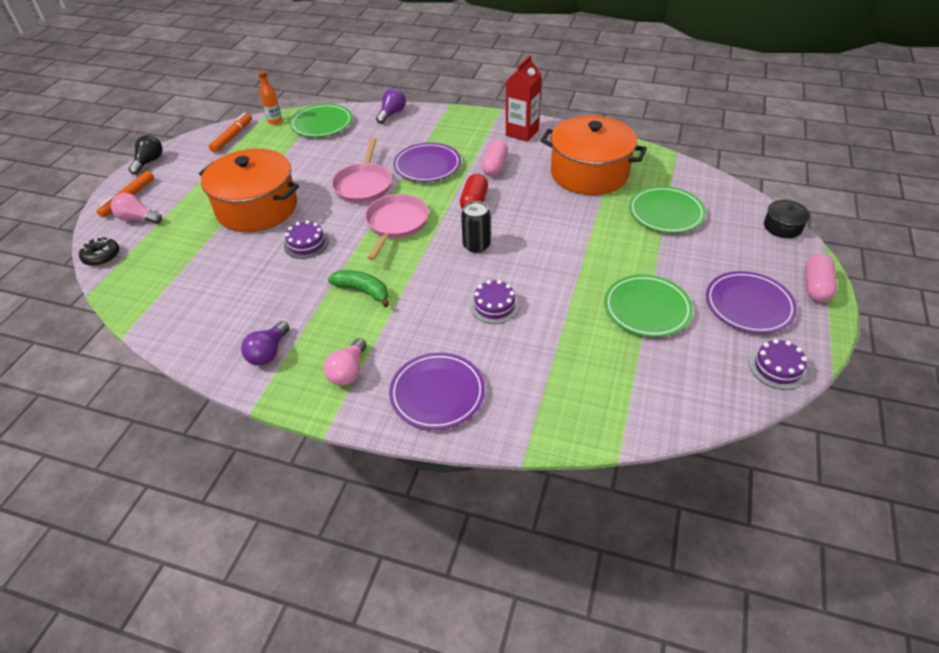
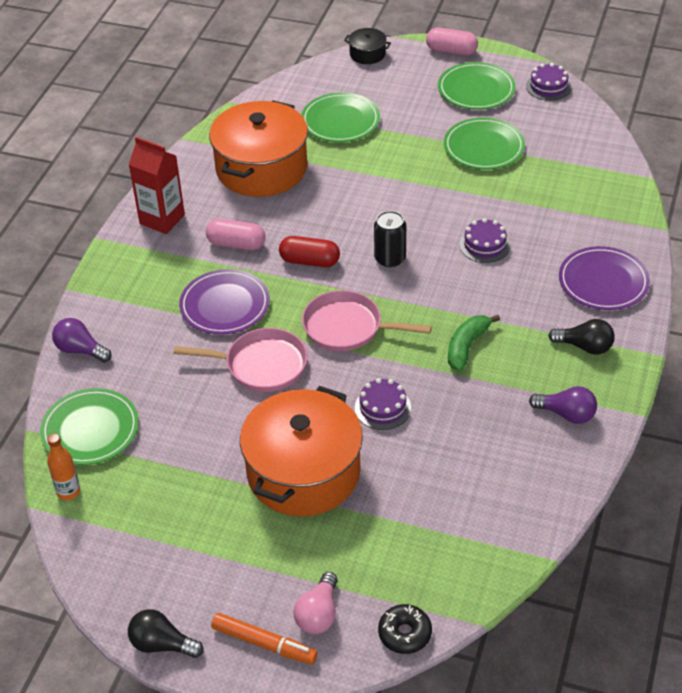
camera: 90 degrees left, 0 degrees up
(232, 137) = (105, 541): orange marker -> none
(348, 371) = (584, 346): pink light bulb -> black light bulb
(749, 305) = (476, 90): purple plate -> green plate

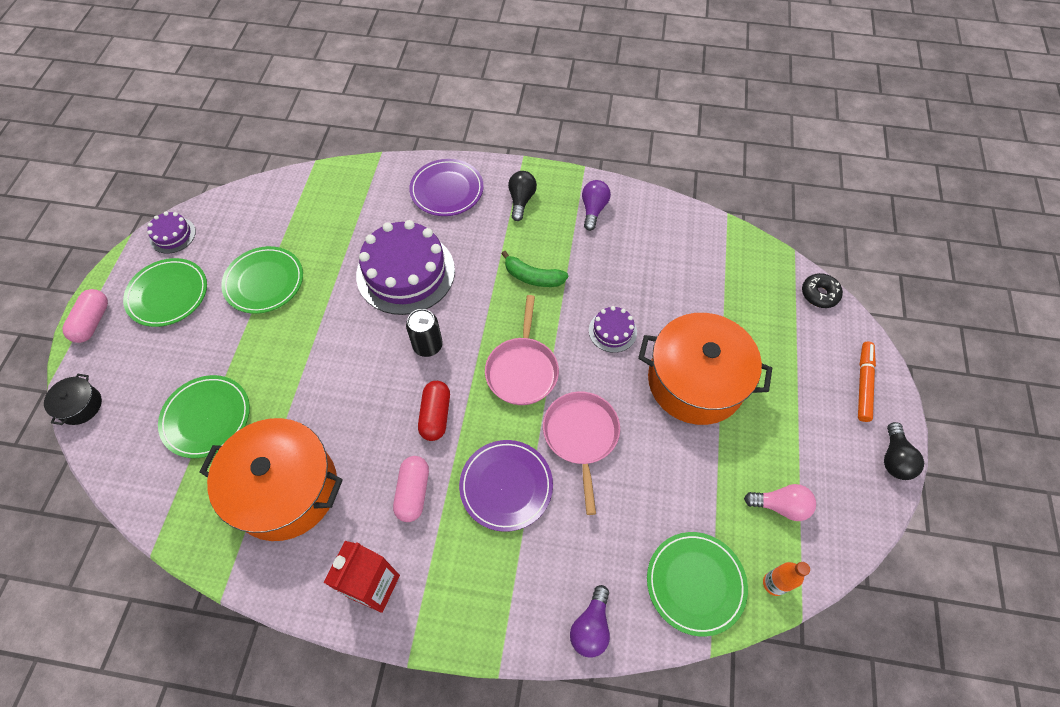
camera: 100 degrees left, 15 degrees up
(318, 614) = (824, 351): pink light bulb -> pink light bulb (780, 505)
(484, 245) = (405, 272): purple cake -> purple cake, size x2.13

